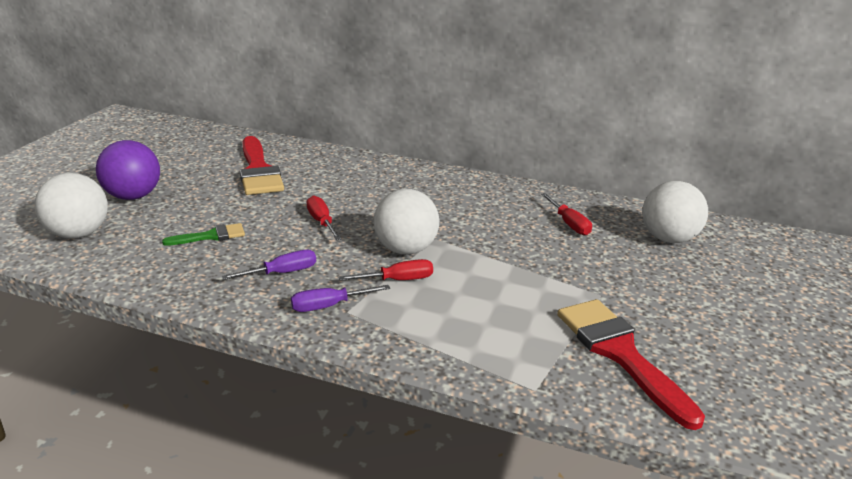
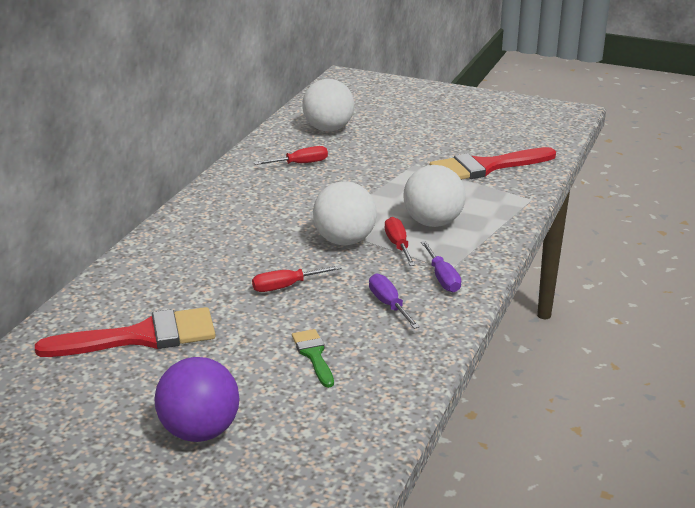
camera: 85 degrees left, 0 degrees up
(78, 234) = (302, 458): white ball -> white ball (433, 223)

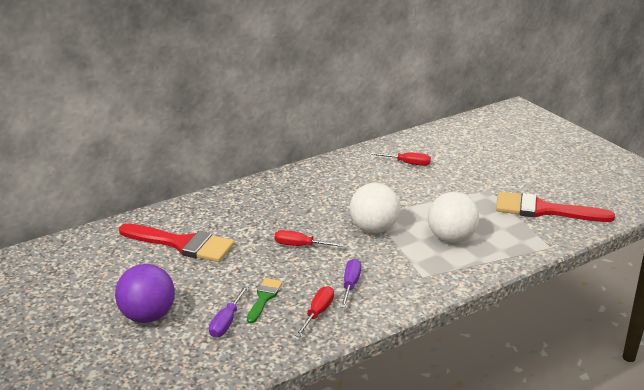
camera: 35 degrees right, 0 degrees up
(328, 129) = (457, 144): white ball -> none
(398, 245) = (406, 245): red screwdriver -> red screwdriver (317, 313)
(442, 278) = (409, 280): purple screwdriver -> purple screwdriver (226, 322)

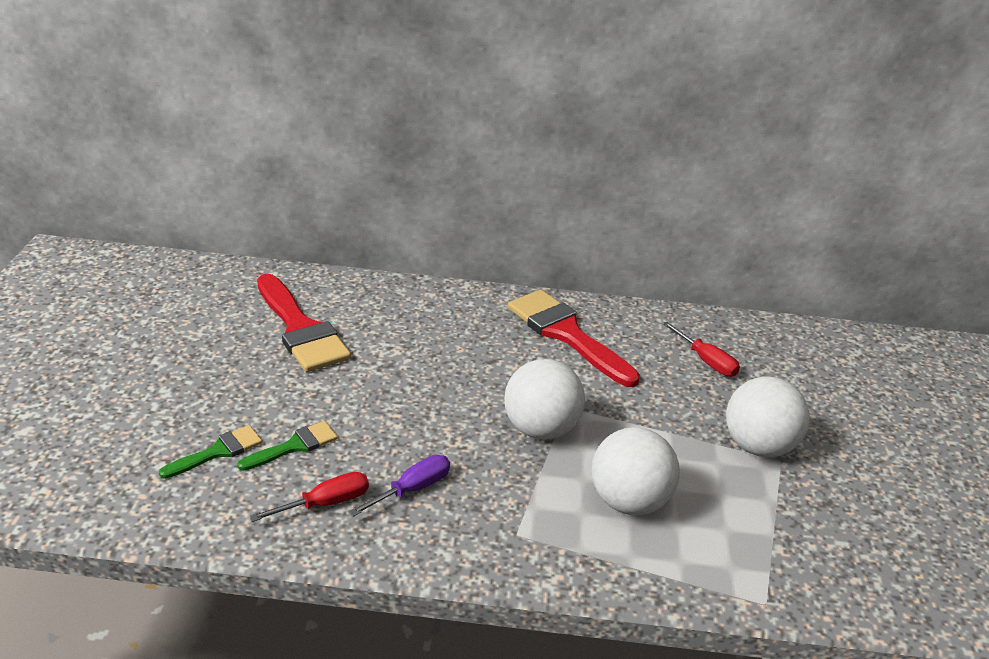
camera: 35 degrees right, 5 degrees up
(148, 316) = (156, 396): purple ball -> none
(226, 322) = (218, 451): purple screwdriver -> green brush
(300, 246) = (422, 402): red screwdriver -> none
(474, 189) = (758, 446): none -> white ball
(543, 210) = (831, 538): red brush -> red brush (566, 334)

